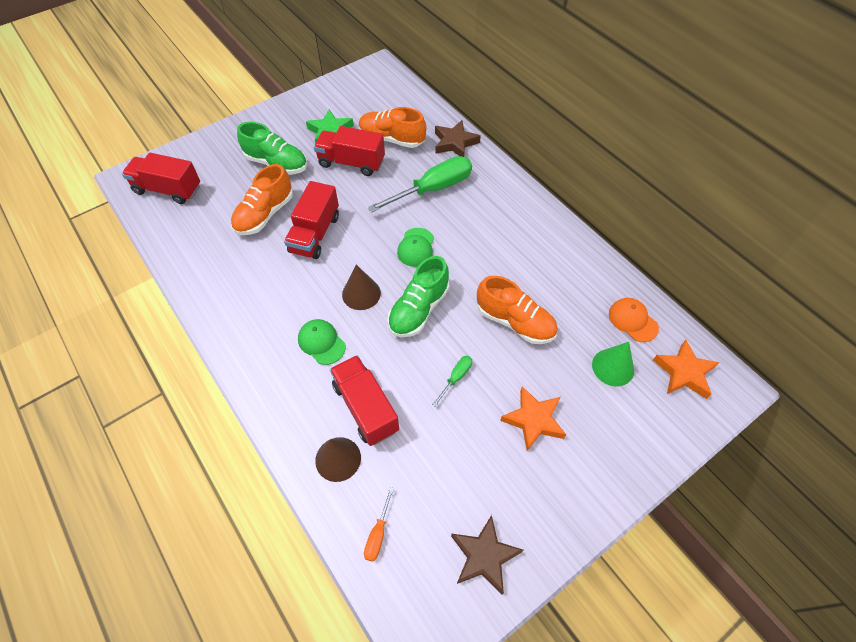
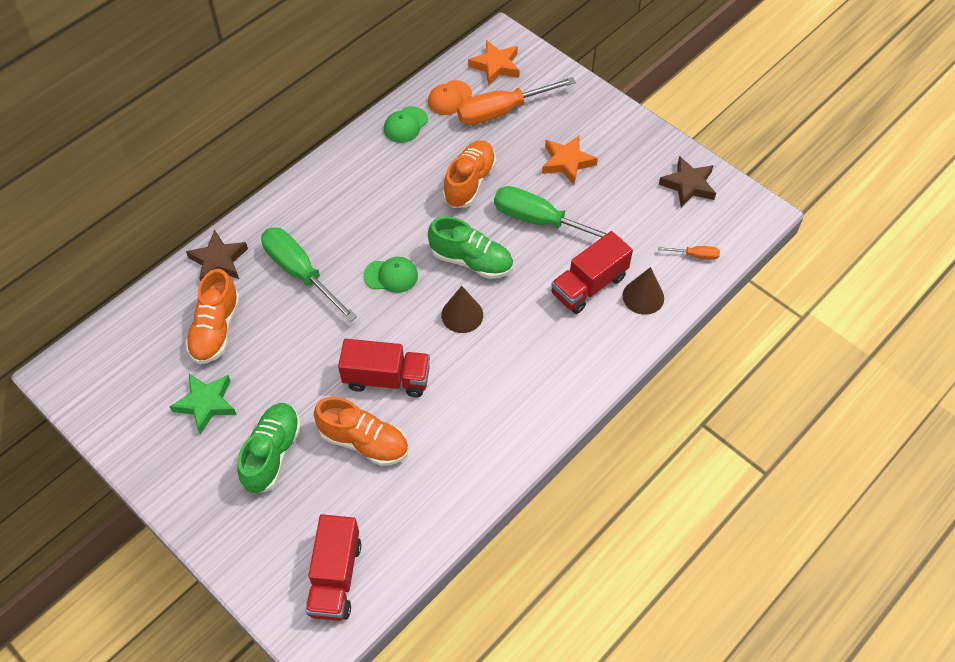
camera: 100 degrees left, 0 degrees up
(321, 342) = (529, 337): green cap -> green cap (405, 125)
(351, 163) = (263, 366): red truck -> none
(456, 377) = (540, 221): green screwdriver -> green screwdriver, size x2.23
(613, 367) = (502, 111): green cone -> orange screwdriver

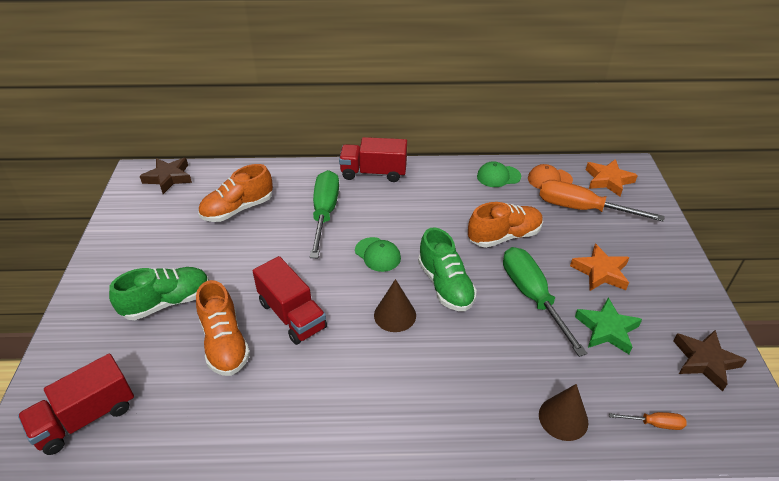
camera: 45 degrees right, 15 degrees down
(206, 404) = (176, 244): green star -> green star (606, 329)
(219, 261) = (289, 176): brown star -> brown star (168, 178)
(589, 285) = (521, 371): red truck -> red truck (373, 173)
(695, 255) = (654, 423): orange screwdriver -> orange screwdriver turned 45 degrees counterclockwise

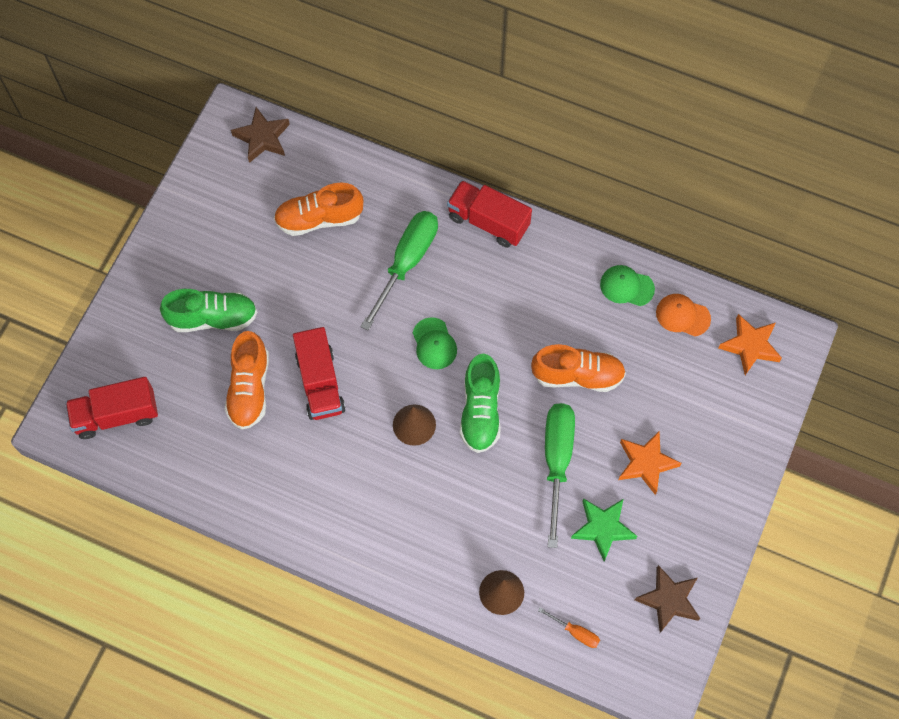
camera: 25 degrees right, 25 degrees up
(581, 209) = (687, 374): orange screwdriver -> none

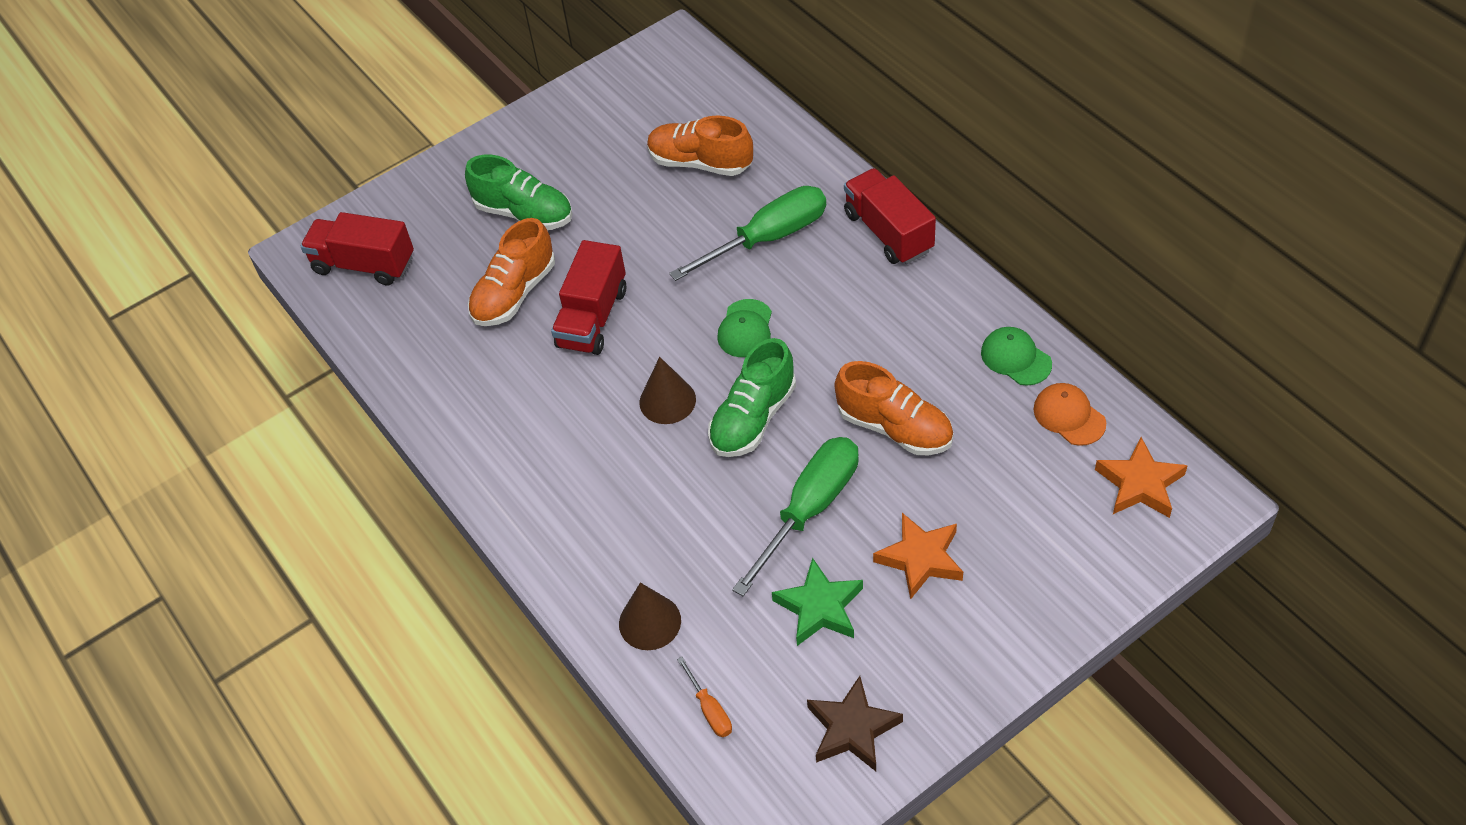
camera: 35 degrees right, 15 degrees down
(262, 138) = (692, 70): brown star -> none

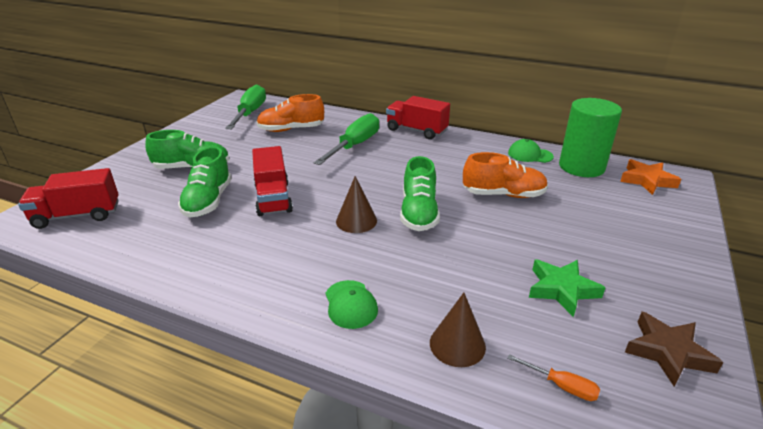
camera: 35 degrees left, 20 degrees down
(514, 293) = (208, 201): orange shoe -> green shoe
(745, 329) = (376, 179): green cap -> green cap (350, 304)
(810, 509) = (498, 243): green screwdriver -> green screwdriver (250, 113)
(920, 559) = (588, 244): orange star -> none
(1069, 416) = (581, 167): orange cap -> green cylinder

